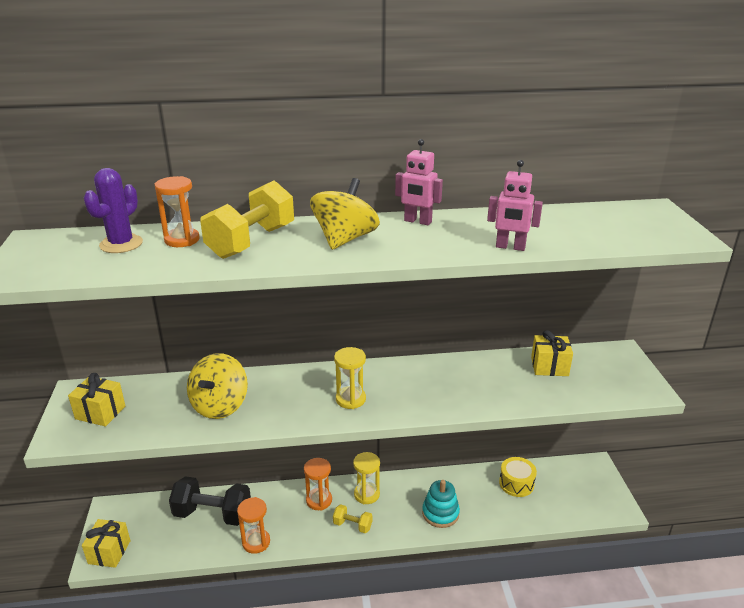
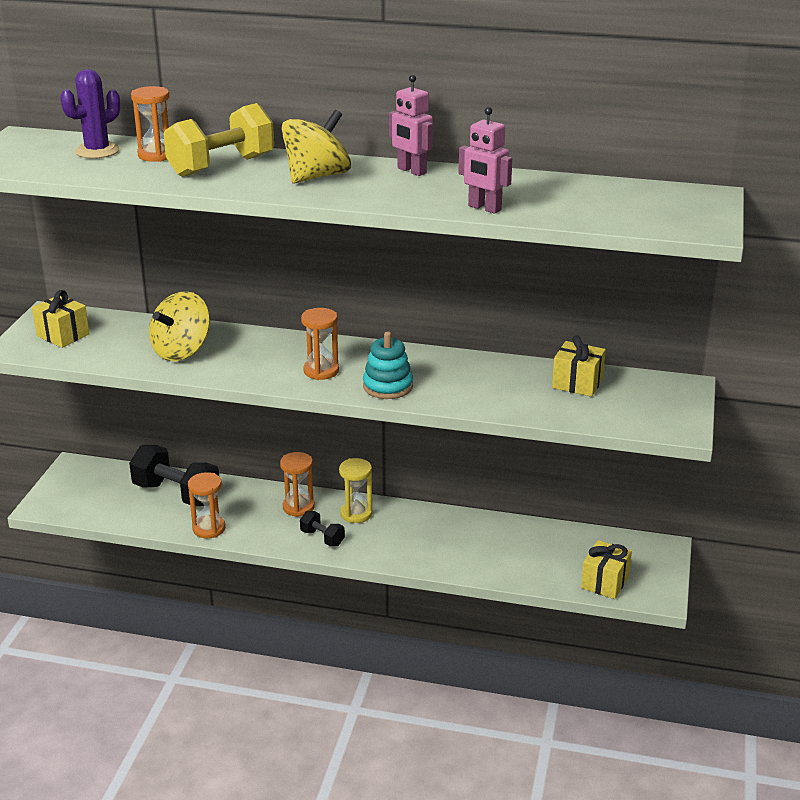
camera: 20 degrees right, 0 degrees up
(109, 552) = (57, 502): yellow gift -> yellow gift (604, 582)
(350, 399) = (321, 371): yellow hourglass -> orange hourglass
(352, 525) = (322, 538): yellow dumbbell -> black dumbbell
(440, 513) = (431, 550): turquoise stacking toy -> turquoise stacking toy (388, 386)
(516, 483) = (545, 543): yellow drum -> none

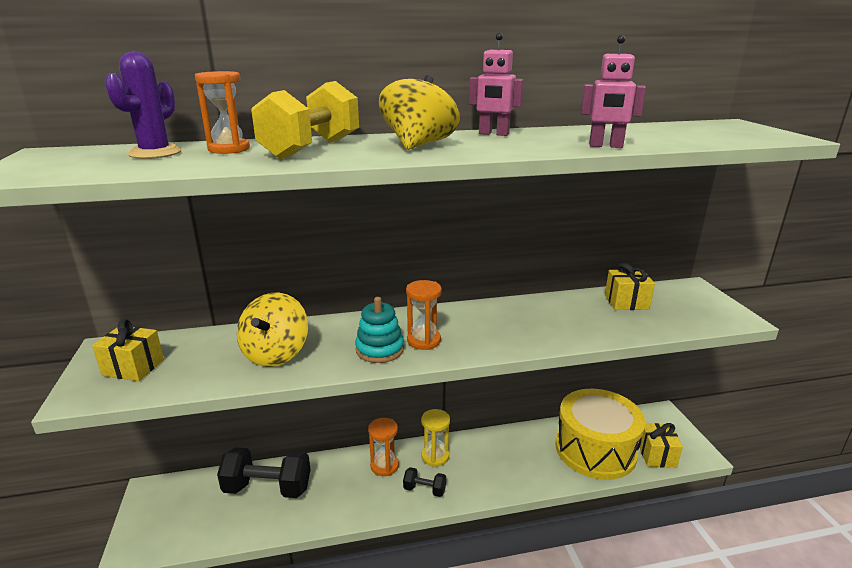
camera: 25 degrees left, 5 degrees down
(209, 529) = (319, 515): orange hourglass -> none
(388, 386) = (493, 340): turquoise stacking toy -> turquoise stacking toy (379, 349)
(538, 557) = (595, 449): none -> yellow drum

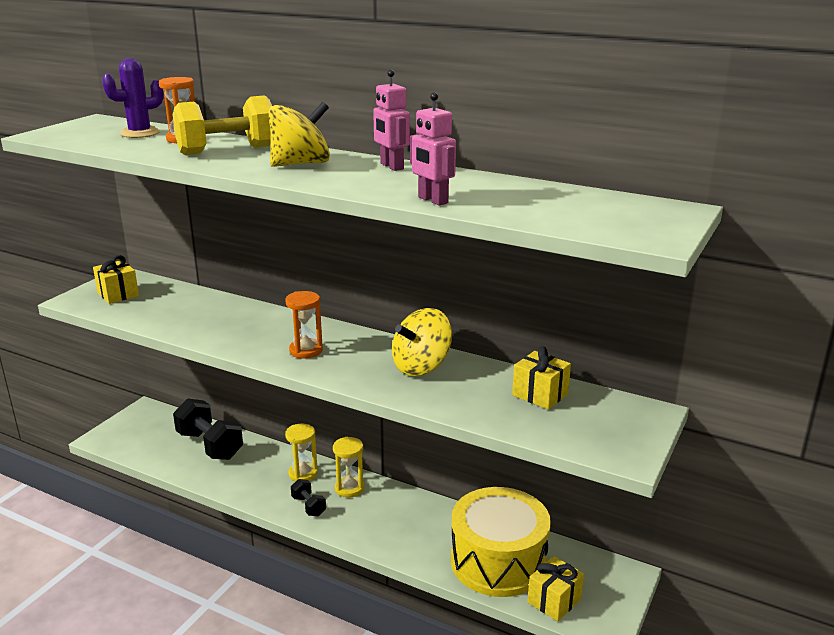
camera: 40 degrees right, 0 degrees up
(276, 354) = (201, 318): yellow spinning top -> yellow spinning top (421, 366)
(379, 349) = (266, 344): turquoise stacking toy -> none
(384, 466) = (303, 474): orange hourglass -> yellow hourglass

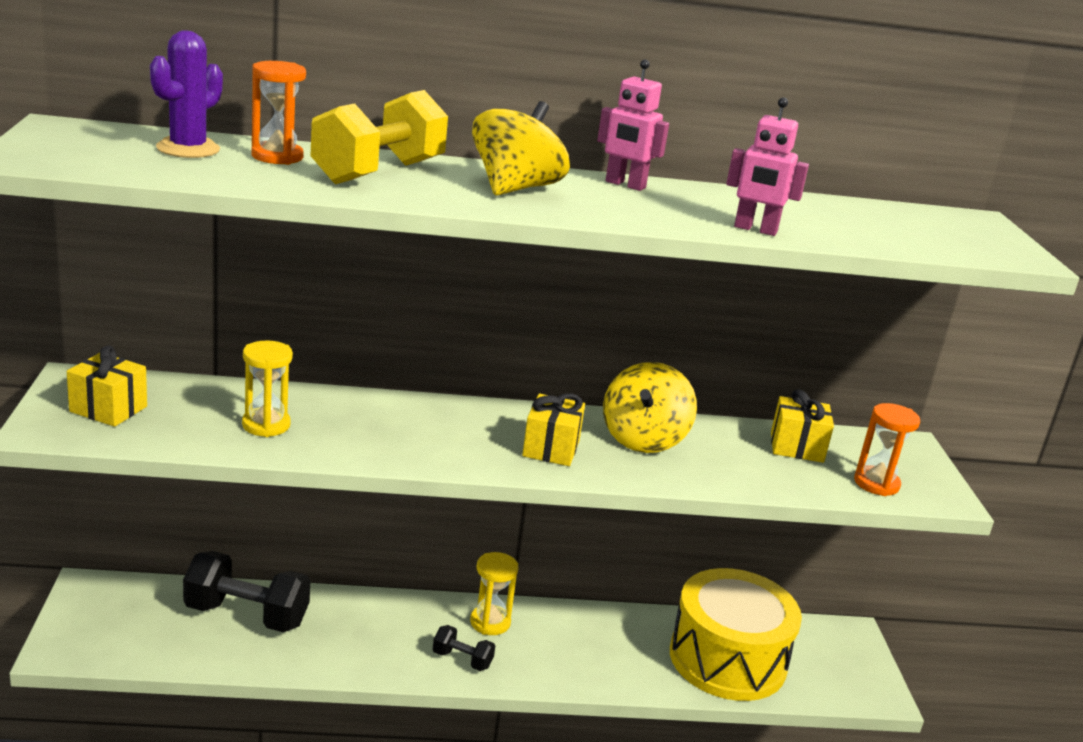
camera: 35 degrees left, 0 degrees up
(303, 474) = (414, 620): yellow hourglass -> yellow hourglass (266, 425)
(306, 351) = (488, 445): orange hourglass -> orange hourglass (876, 483)
(554, 601) = (815, 684): yellow gift -> yellow gift (551, 448)

